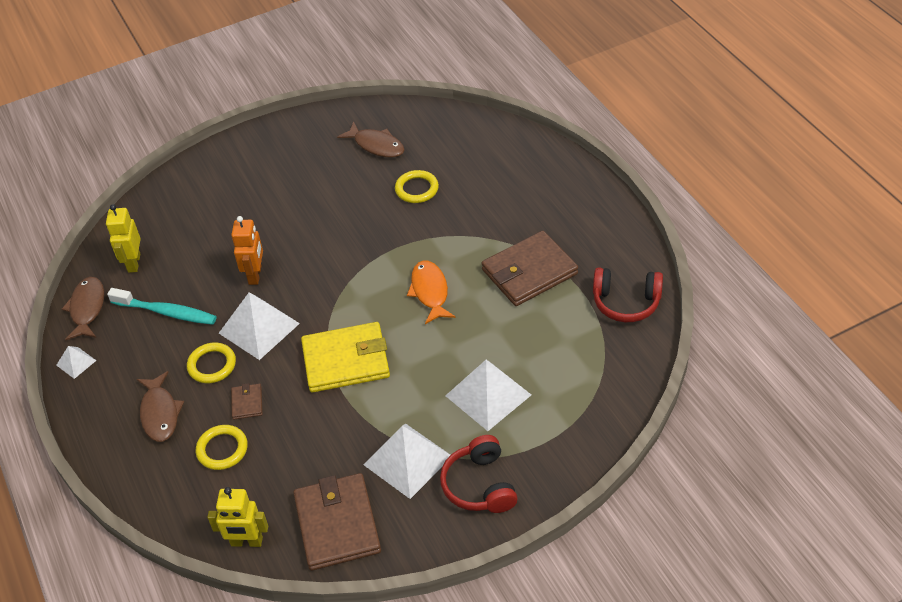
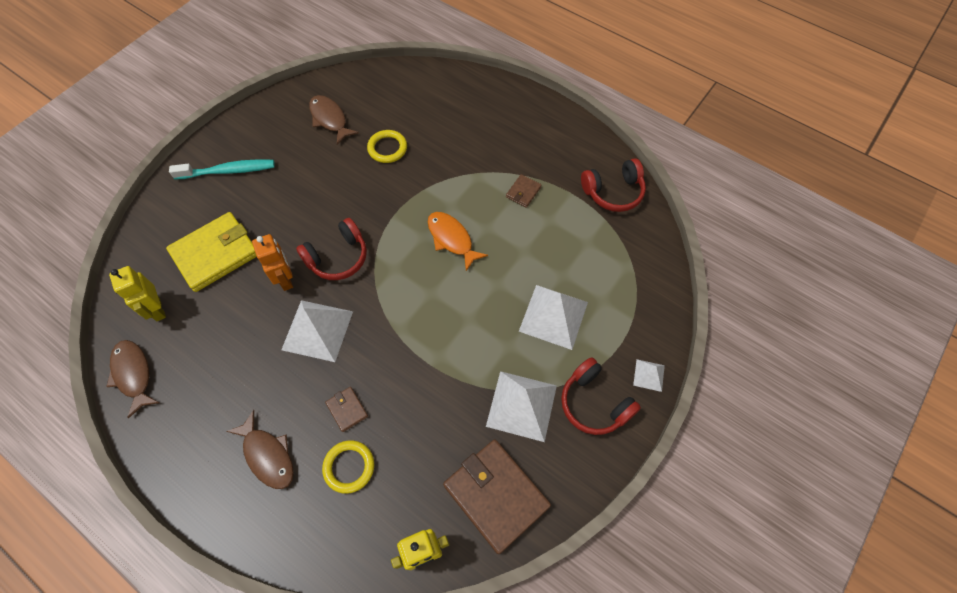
camera: 30 degrees left, 15 degrees up
(76, 362) = (151, 437): white pyramid -> white pyramid (649, 375)
(167, 312) = (218, 348): turquoise toothbrush -> turquoise toothbrush (228, 171)
(212, 365) = (292, 385): yellow ring -> none
(313, 272) = (338, 257): none -> red headphones
(346, 360) = (415, 331): yellow wallet -> yellow wallet (215, 254)
(376, 145) = (330, 119): brown fish -> brown fish turned 135 degrees counterclockwise
(529, 272) = (523, 192): brown wallet -> brown wallet, size x0.45

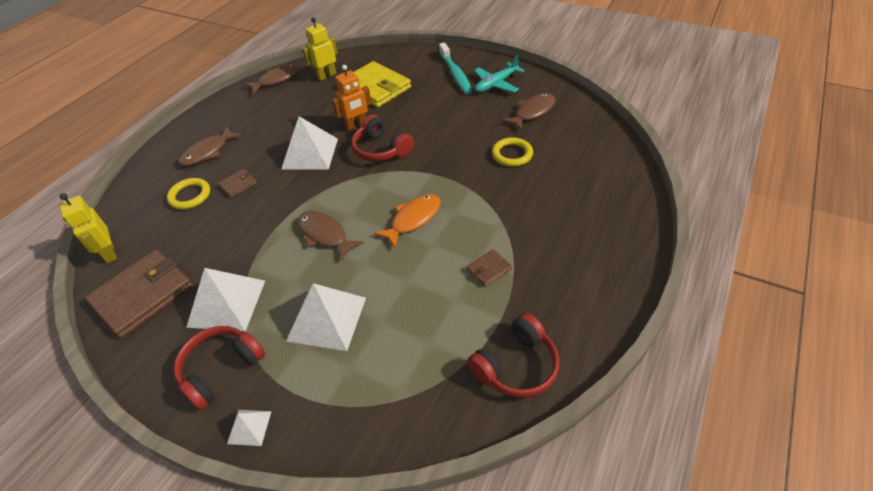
camera: 85 degrees right, 15 degrees down
(267, 138) = (496, 84): none -> turquoise plane
(452, 316) = (325, 235): none -> brown fish
(523, 192) = (488, 269): brown wallet -> brown wallet turned 60 degrees counterclockwise
(613, 192) = (516, 365): red headphones -> red headphones turned 105 degrees counterclockwise

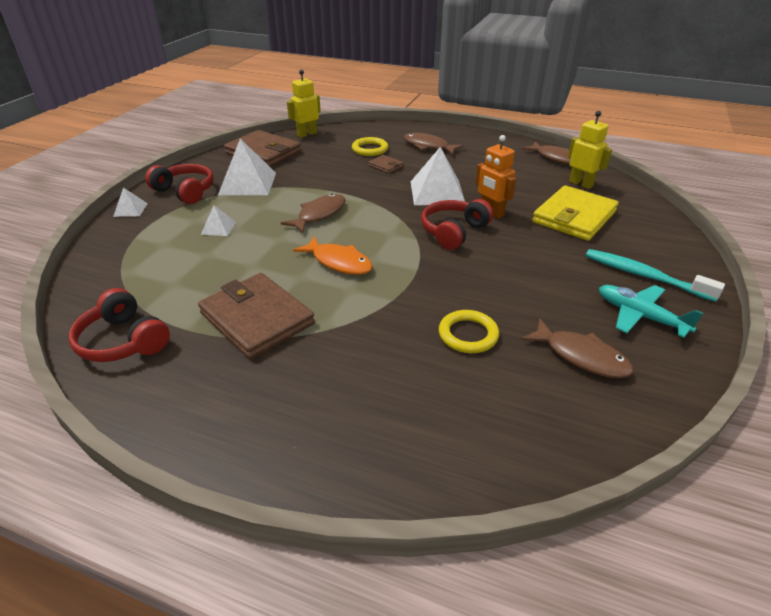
camera: 80 degrees right, 10 degrees down
(327, 318) = (218, 228): white pyramid -> white pyramid, size x0.49
(455, 74) = (644, 276): turquoise toothbrush -> turquoise toothbrush turned 60 degrees clockwise
(488, 269) = (257, 318): brown wallet -> brown wallet, size x2.23

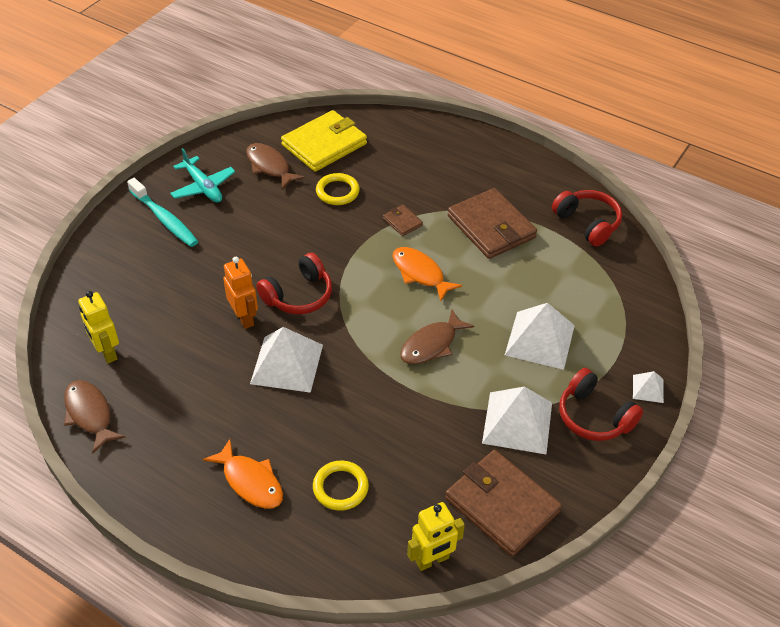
camera: 170 degrees left, 10 degrees up
(218, 228) = (539, 340): white pyramid -> white pyramid, size x2.04
(386, 166) = (330, 435): brown wallet -> brown wallet (402, 222)
(428, 146) = (250, 481): brown fish -> orange fish
(574, 217) = (163, 297): yellow wallet -> yellow wallet (324, 144)

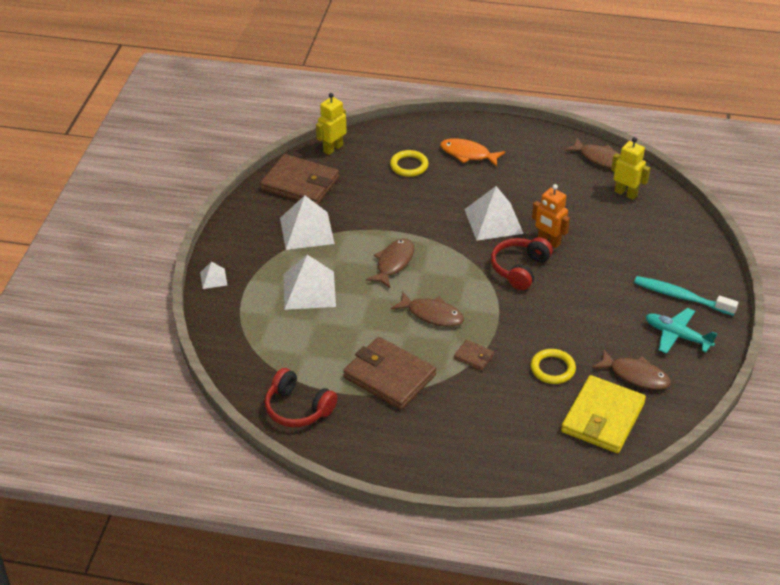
camera: 160 degrees right, 5 degrees down
(420, 273) = (432, 314): orange fish -> brown fish
(594, 416) = (251, 249): red headphones -> none

